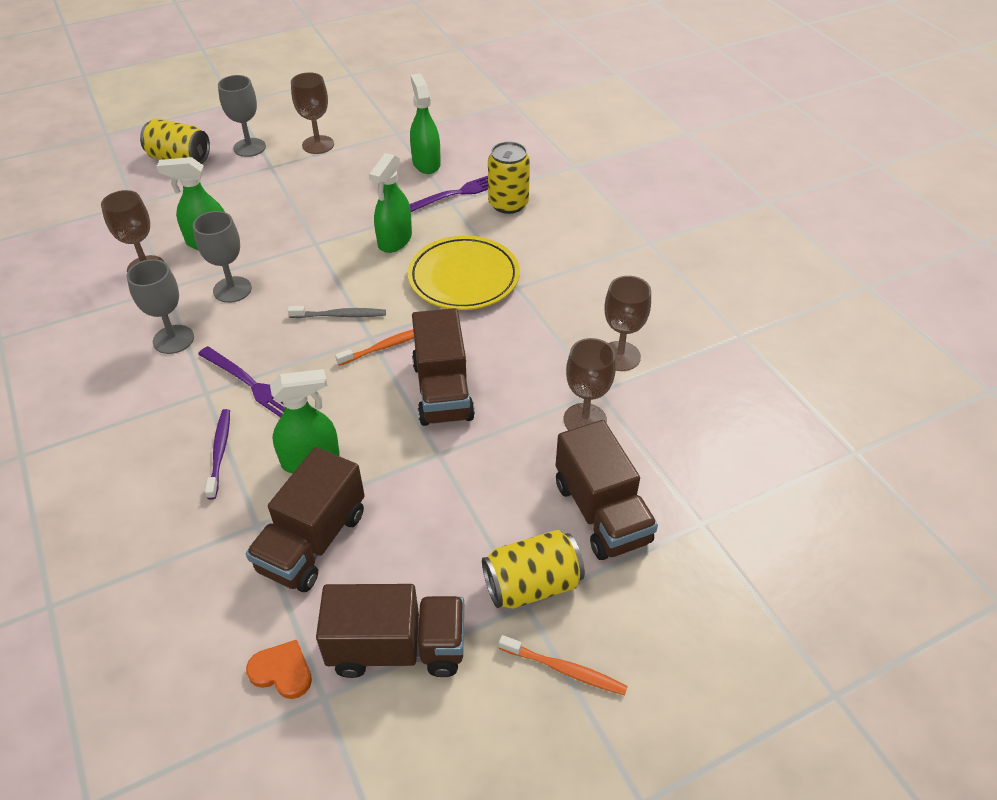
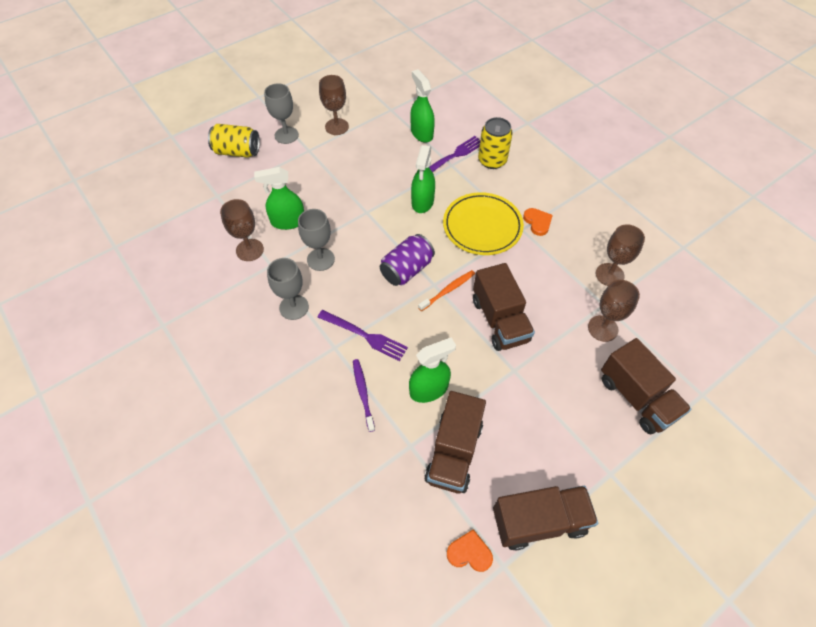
camera: 10 degrees left, 10 degrees up
(340, 315) = (407, 270): grey toothbrush -> purple can
(532, 584) = (610, 458): yellow can -> none
(542, 282) = (537, 222): none -> orange heart
(565, 670) = (652, 517): orange toothbrush -> none

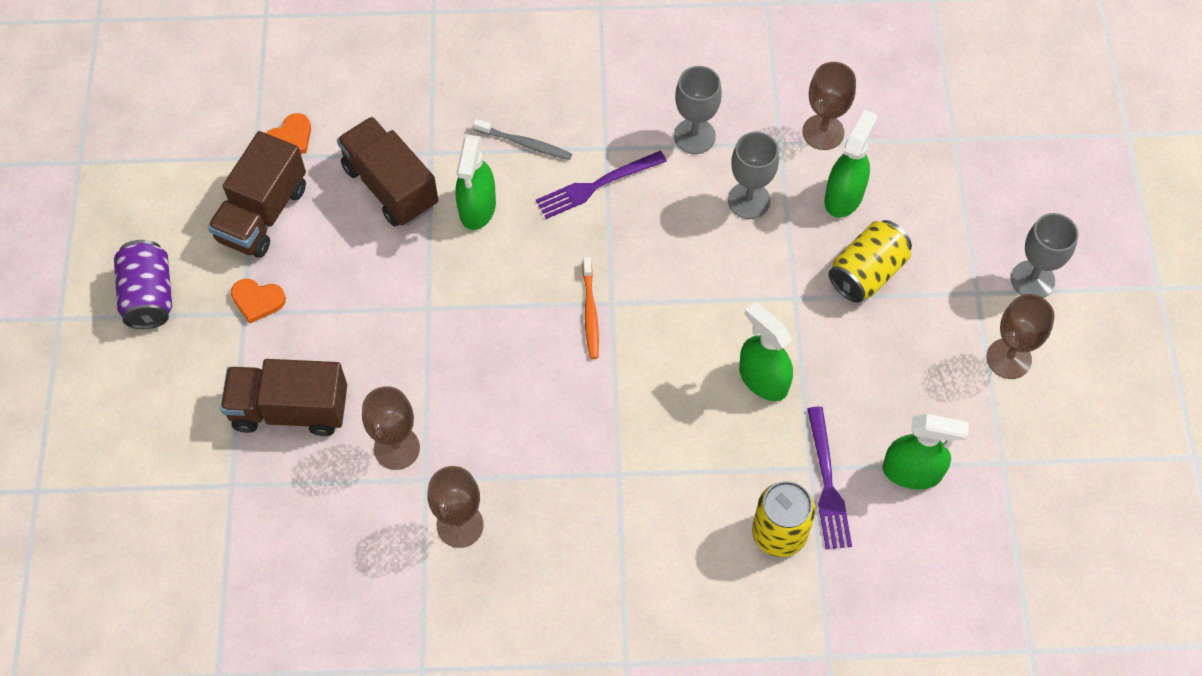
camera: 125 degrees right, 5 degrees up
(237, 152) = (1034, 200): yellow can -> yellow can (866, 273)
(363, 393) = (525, 144): purple toothbrush -> grey toothbrush
(407, 270) = (658, 286): purple can -> purple can (149, 296)
(482, 226) = (661, 425): yellow plate -> none
(500, 320) = (502, 340): brown truck -> none
(537, 222) = (614, 504): orange heart -> orange heart (257, 301)

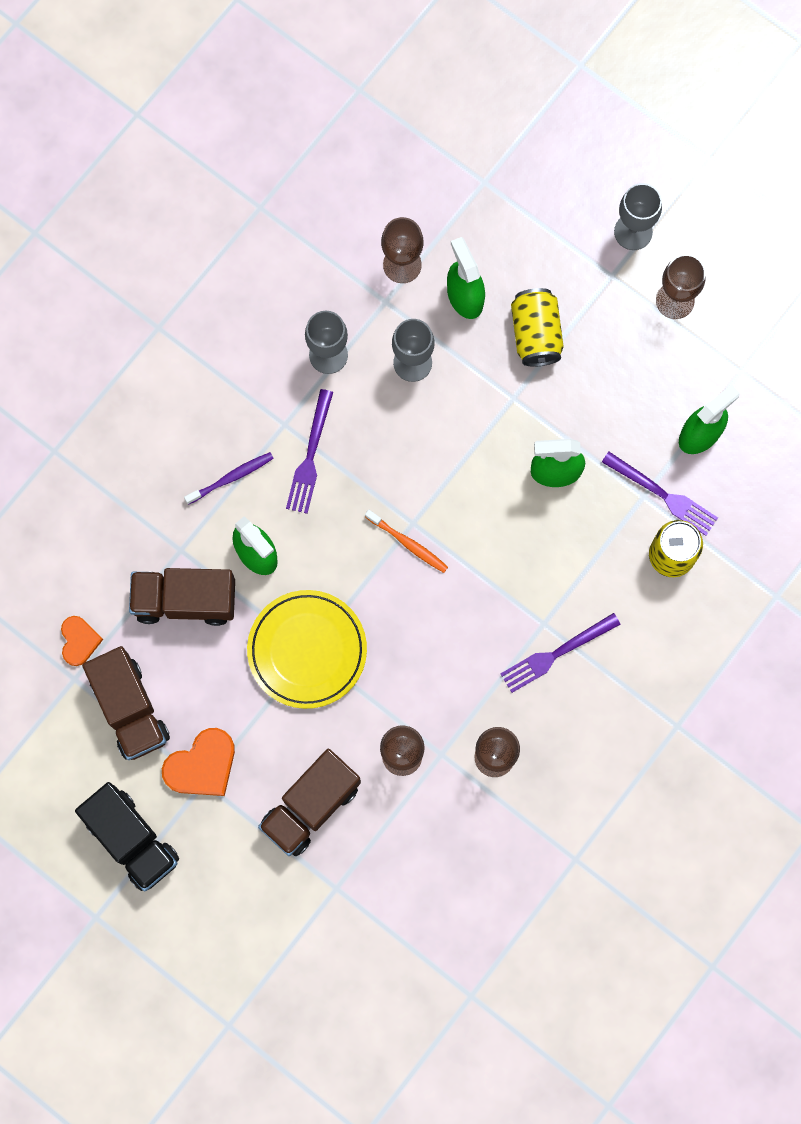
camera: 50 degrees left, 15 degrees up
(149, 296) = (132, 840): purple can -> black truck
(257, 301) = (202, 765): orange heart -> orange heart, size x1.57
(427, 305) = (307, 650): none -> yellow plate
(525, 144) = (231, 477): grey toothbrush -> purple toothbrush
(599, 505) = (556, 654): none -> purple fork

